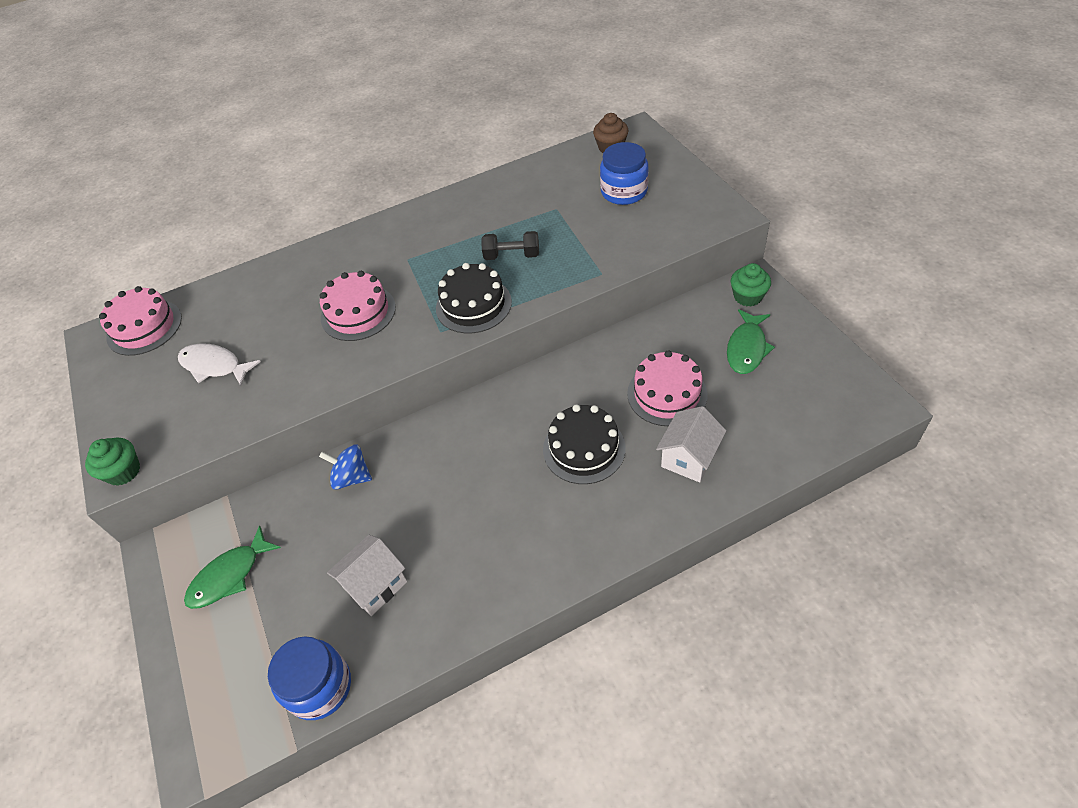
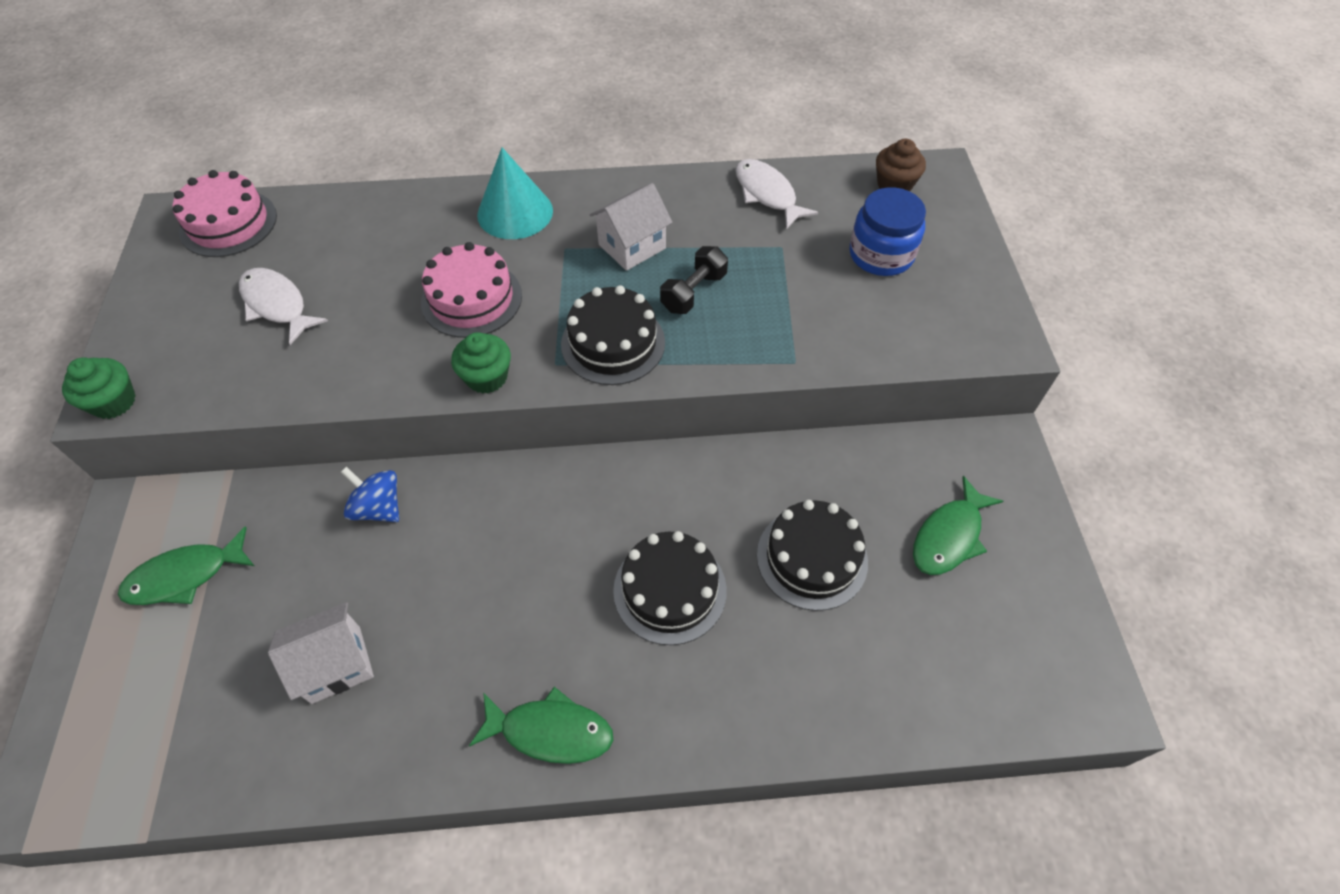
camera: 15 degrees right, 5 degrees up
(319, 686) = (210, 770): blue jar -> none
(359, 249) = (515, 212): none -> turquoise cone
(512, 255) = (693, 292): black dumbbell -> black dumbbell turned 75 degrees counterclockwise
(529, 180) = (767, 194): none -> white fish
(549, 563) = (550, 731): none -> green fish
(667, 394) = (812, 558): pink cake -> black cake
(689, 458) = (797, 662): white house -> white house (632, 246)
(748, 296) = (986, 461): green cupcake -> green cupcake (487, 377)

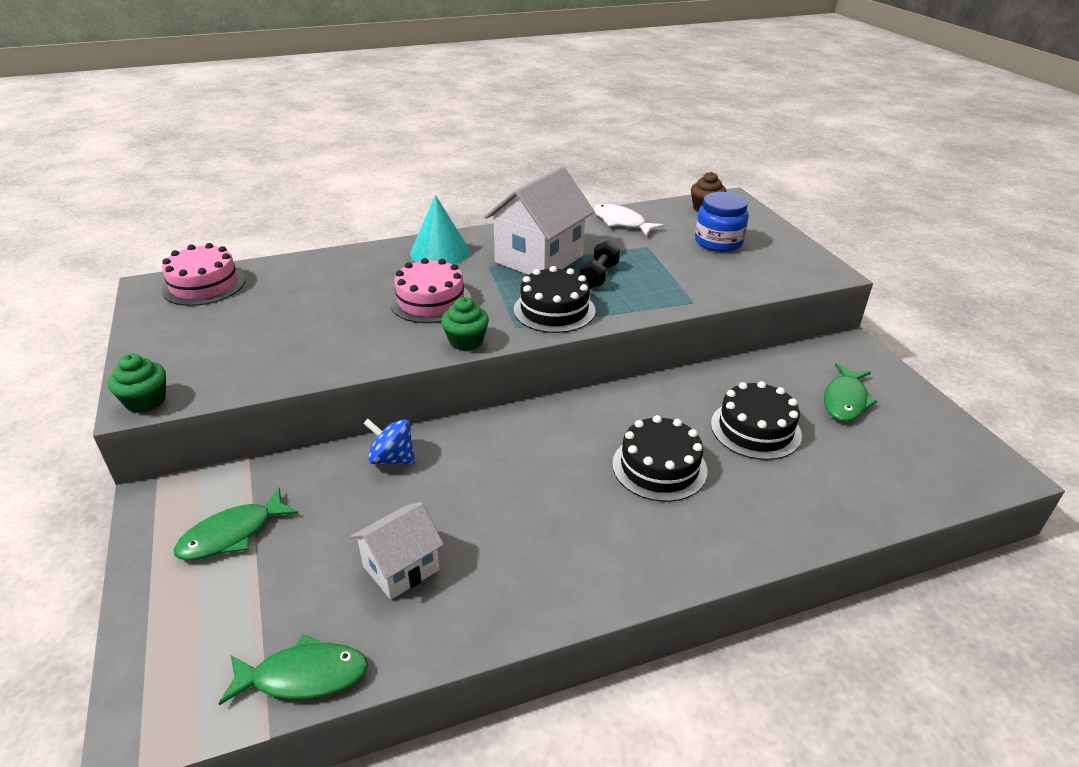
camera: 15 degrees left, 20 degrees down
(277, 305) = (269, 325): white fish -> none
(550, 731) = (611, 574): green fish -> green fish (304, 676)
(632, 246) = (539, 259): white house -> white house, size x1.72

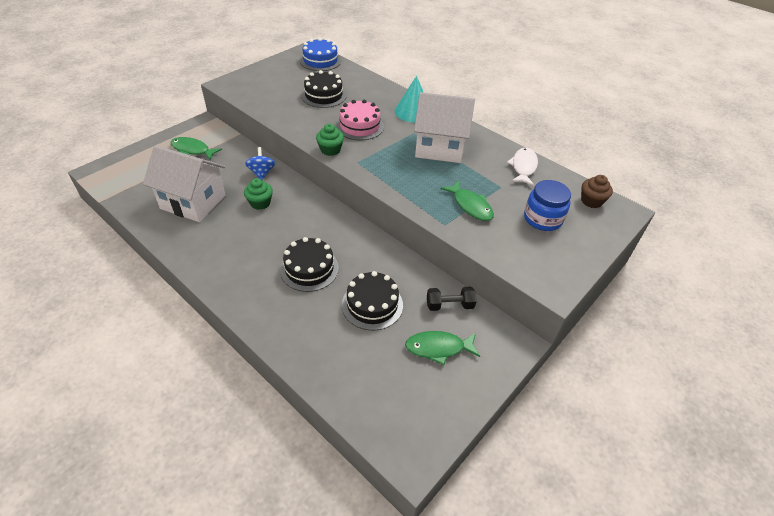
camera: 60 degrees right, 10 degrees up
(146, 401) = (226, 85): green cupcake -> green cupcake (260, 203)
(204, 285) = (320, 61): pink cake -> blue cake
(304, 676) = (128, 199): green fish -> green fish (470, 206)
(401, 568) = (193, 202): white house -> white house, size x1.72
(554, 310) = (386, 170): black cake -> black cake (323, 95)
(598, 276) = (440, 176): black dumbbell -> black dumbbell (449, 305)

